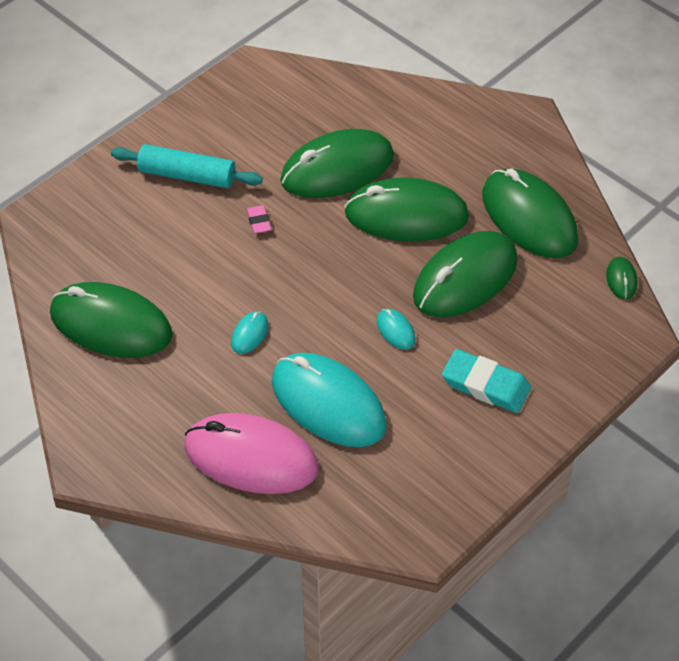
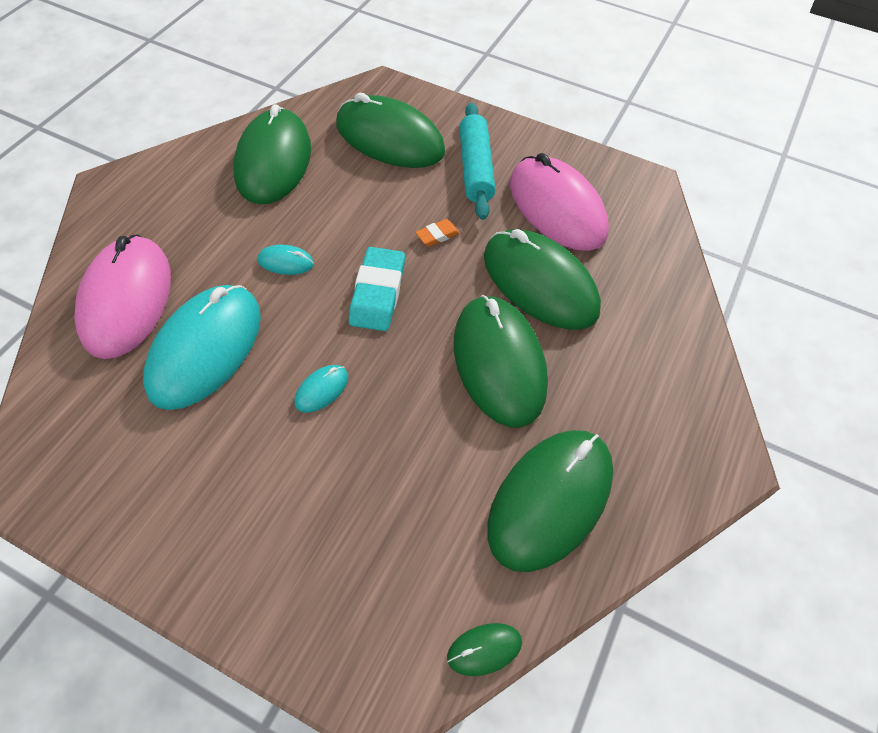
camera: 70 degrees right, 5 degrees up
(258, 134) = (556, 208): none -> pink mouse
(259, 221) = (437, 235): pink eraser -> orange eraser
(465, 278) = (422, 446): green mouse -> green mouse (389, 138)
(485, 385) = (258, 504): turquoise eraser -> turquoise eraser (378, 293)

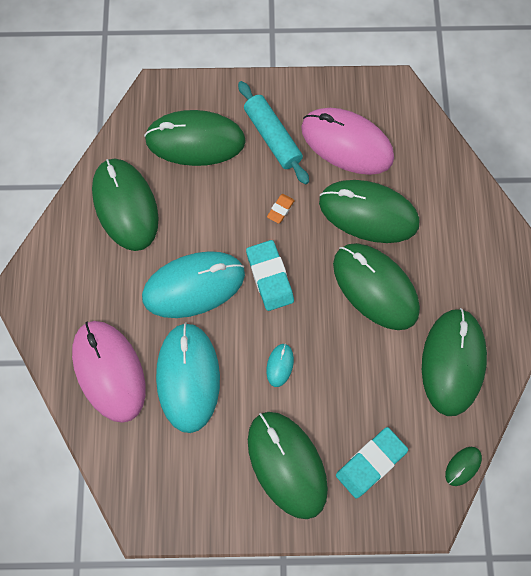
camera: 25 degrees left, 15 degrees up
(244, 510) = (287, 464): none -> green mouse
(286, 262) = (193, 285): turquoise mouse -> turquoise mouse, size x2.44
(355, 570) = (371, 463): none -> turquoise eraser

